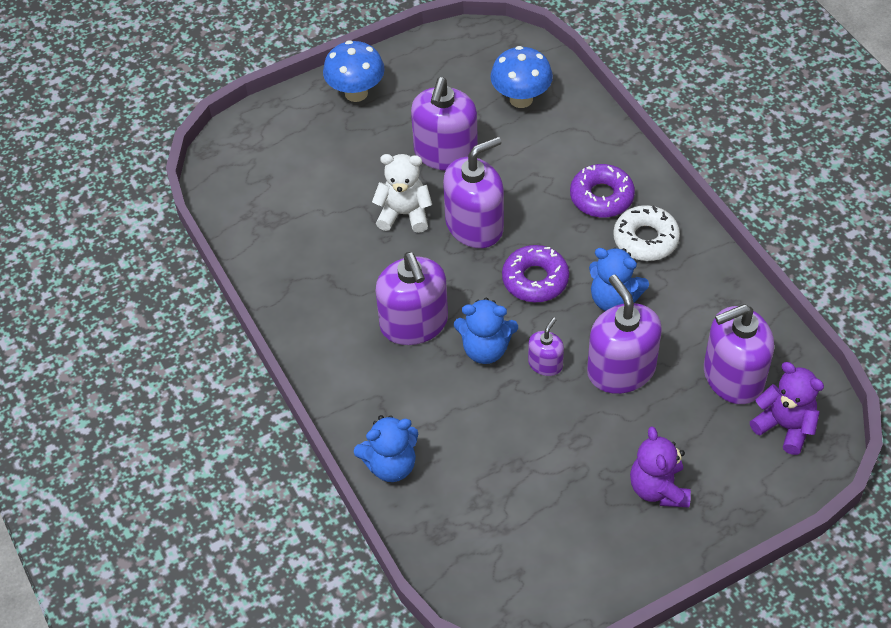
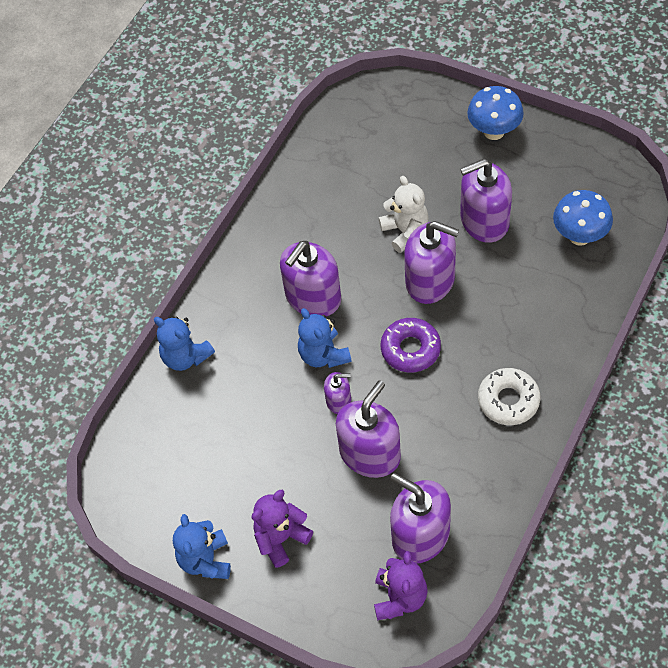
camera: 60 degrees right, 5 degrees up
(601, 197) = (526, 346): purple donut -> none
(614, 299) = (432, 411): blue teddy bear -> blue teddy bear (206, 560)

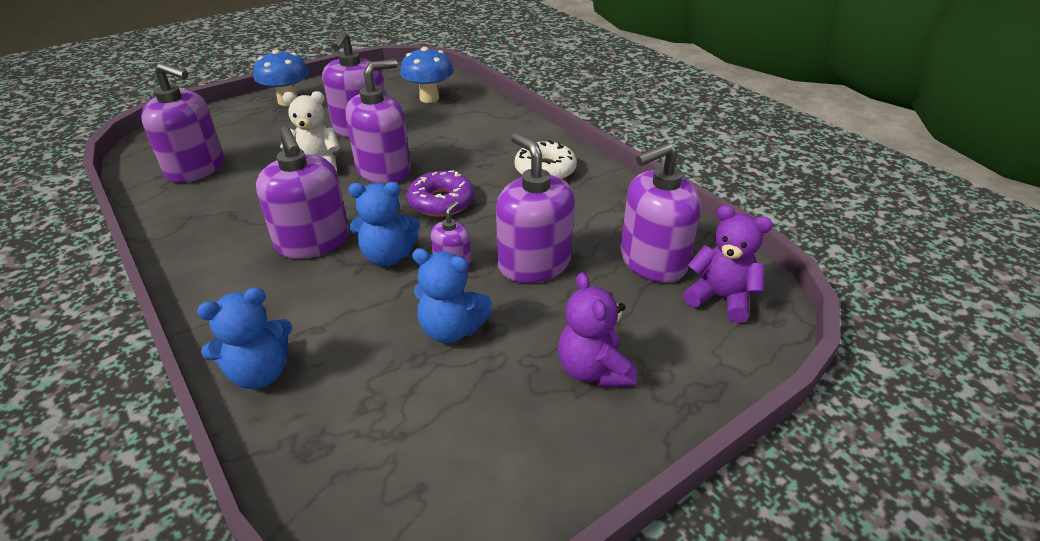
camera: 70 degrees left, 20 degrees down
(206, 560) = (581, 463): blue teddy bear -> blue teddy bear (451, 329)
(352, 155) = (196, 168): none -> purple soap dispenser

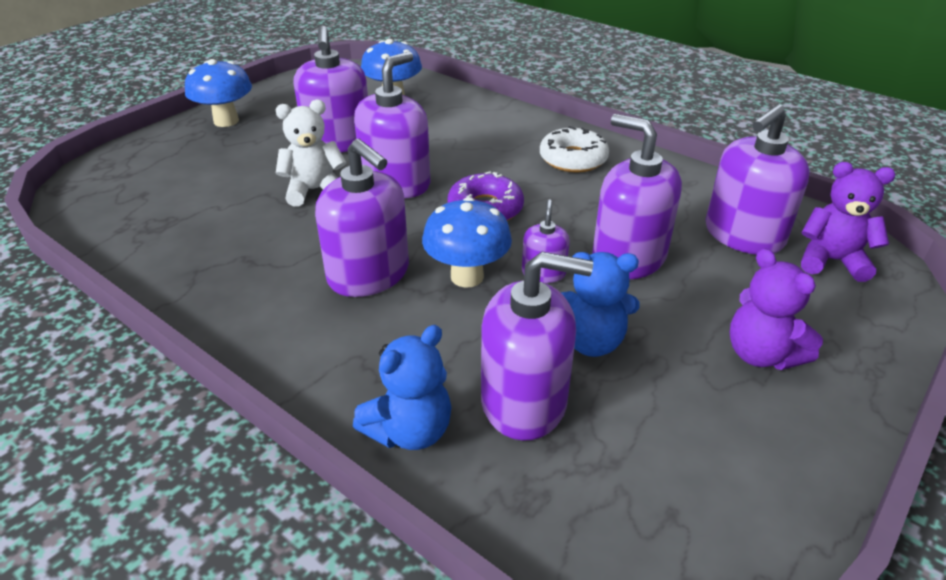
camera: 15 degrees left, 0 degrees up
(196, 168) = (164, 213): purple soap dispenser -> purple soap dispenser (524, 401)
(388, 256) = (467, 277): blue teddy bear -> blue mushroom

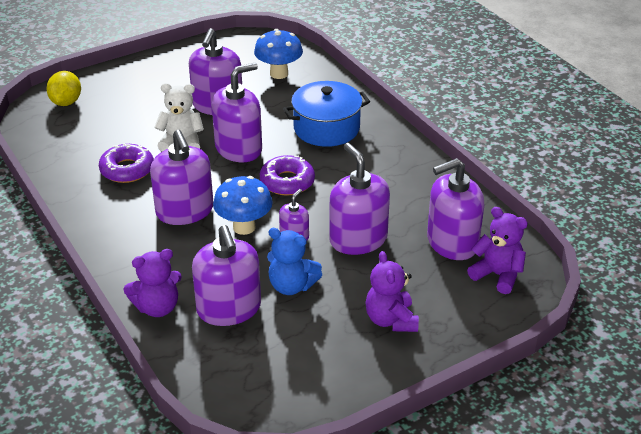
camera: 20 degrees right, 0 degrees up
(124, 173) = (66, 102): none -> yellow lemon
(226, 121) = (149, 71): blue mushroom -> none
(253, 238) = (127, 170): none -> purple donut
(410, 431) = (157, 307): blue teddy bear -> purple teddy bear
(490, 142) = (326, 128): none -> blue pot
(524, 401) = (229, 309): purple soap dispenser -> purple soap dispenser turned 45 degrees clockwise
(573, 159) = (377, 156): white donut -> none

